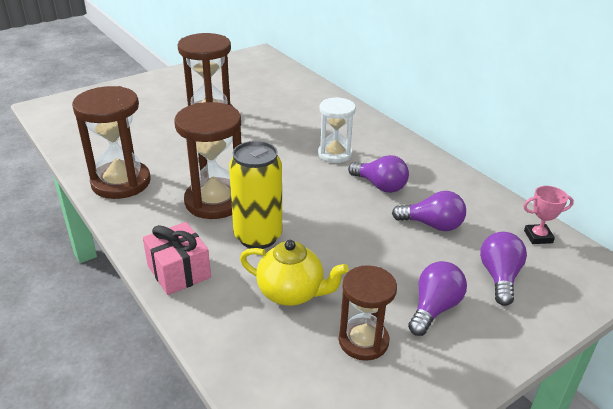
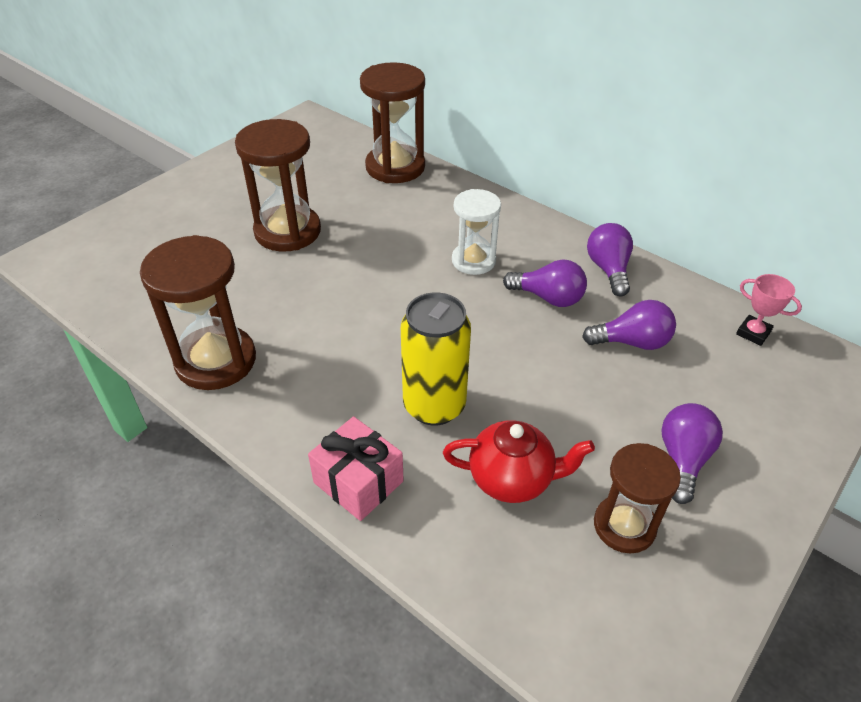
camera: 15 degrees left, 10 degrees up
(215, 201) = (355, 364): brown hourglass -> brown hourglass (395, 167)
(291, 293) = (512, 479): yellow teapot -> red teapot
(499, 277) = (735, 399): purple light bulb -> purple light bulb (608, 270)
(538, 237) = (753, 333): pink trophy -> pink trophy turned 60 degrees clockwise

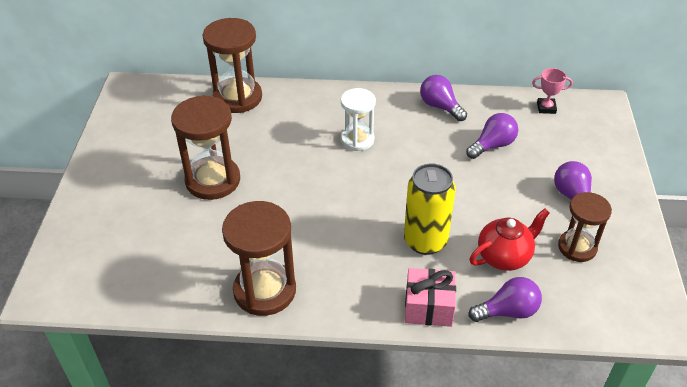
camera: 35 degrees left, 0 degrees up
(548, 298) = (424, 141): purple light bulb -> purple light bulb (507, 311)

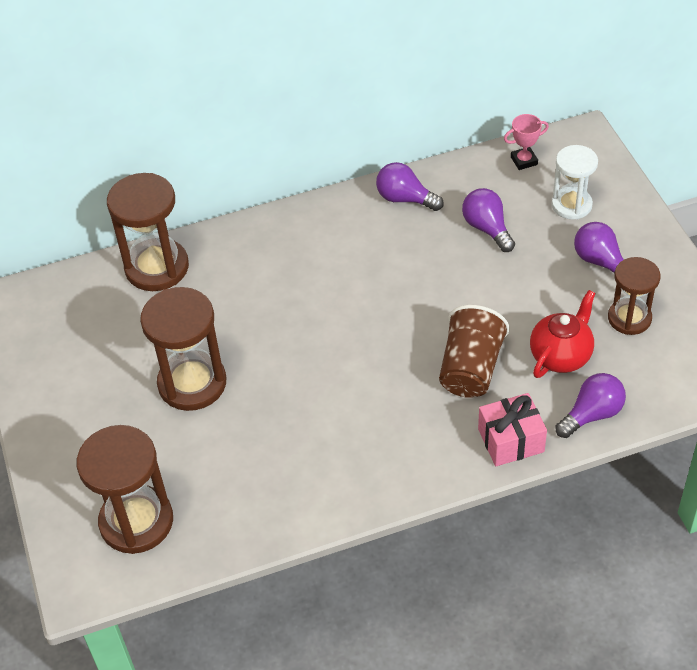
camera: 20 degrees left, 5 degrees up
(265, 290) = (329, 488): brown hourglass -> brown hourglass (136, 521)
(357, 140) = (332, 274): white hourglass -> white hourglass (571, 205)
(425, 241) = (471, 369): yellow can -> brown cup
(492, 145) = (487, 228): purple light bulb -> purple light bulb turned 60 degrees counterclockwise

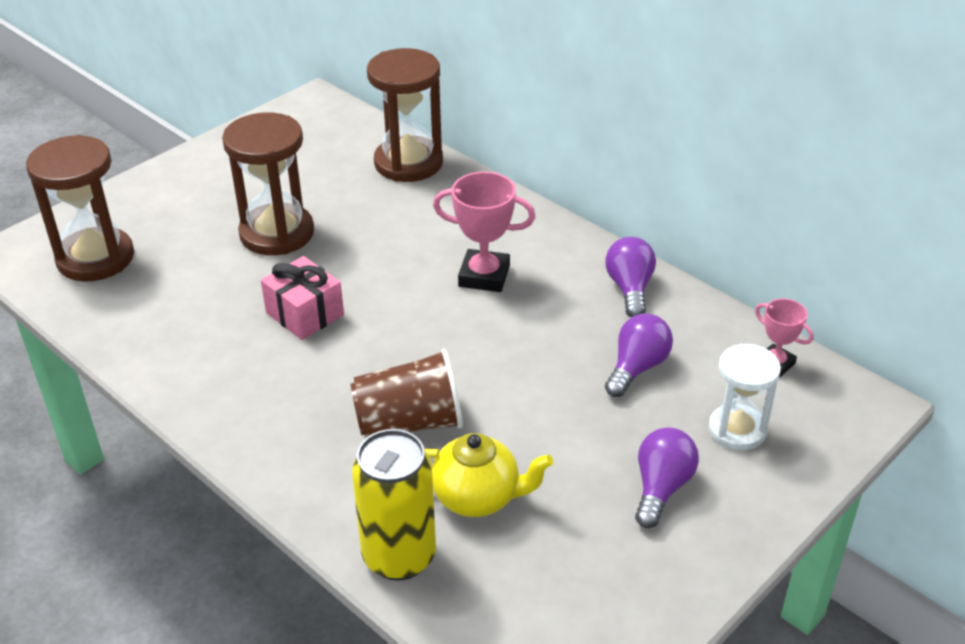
camera: 60 degrees right, 10 degrees down
(337, 272) = (484, 276): none -> pink trophy
(511, 440) = (320, 492): pink gift -> pink gift (305, 314)
(561, 356) = (477, 497): red teapot -> yellow teapot
(592, 414) = (399, 556): purple light bulb -> yellow can
(629, 318) = (583, 546): brown hourglass -> none

